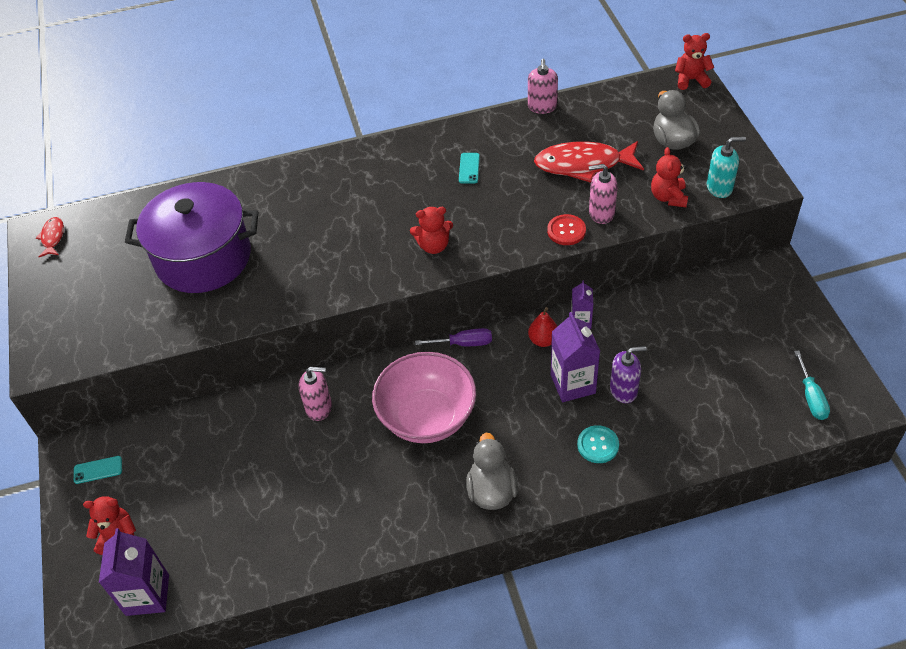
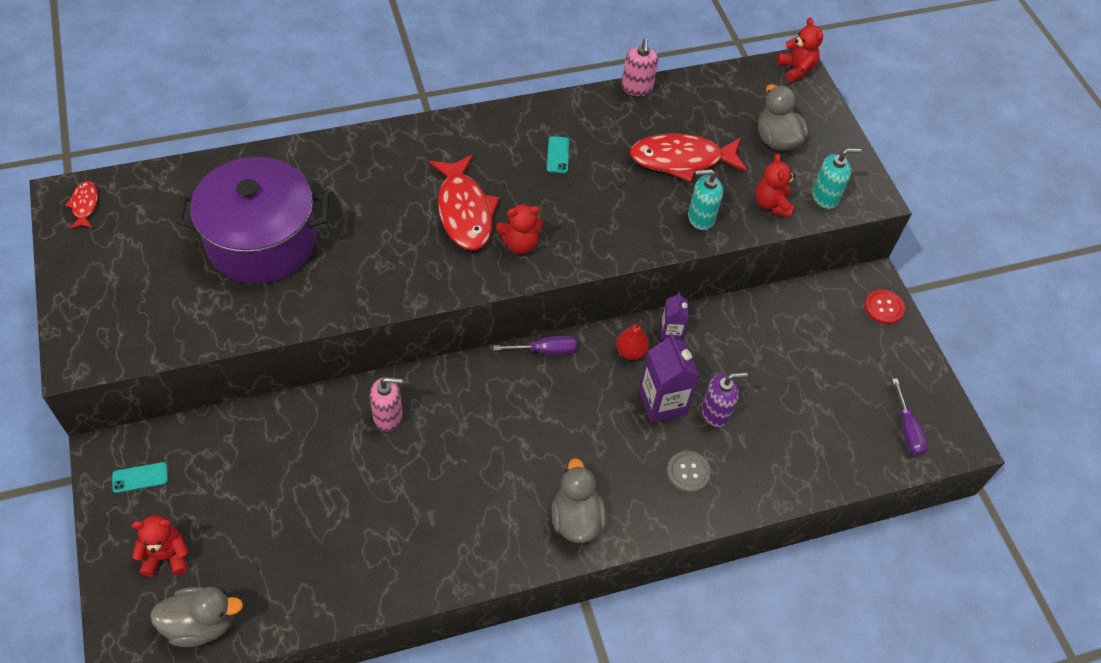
camera: 10 degrees left, 5 degrees up
(147, 595) = (201, 624): purple carton -> grey duck
(383, 221) = (464, 211): none -> red fish
(427, 417) = (506, 433): pink bowl -> none
(566, 231) = (663, 236): red button -> red button (884, 308)
(598, 445) = (688, 472): turquoise button -> grey button
(601, 213) = (700, 218): pink soap dispenser -> turquoise soap dispenser
(691, 80) = (796, 69): red teddy bear -> red teddy bear turned 75 degrees clockwise
(811, 397) = (907, 429): turquoise screwdriver -> purple screwdriver

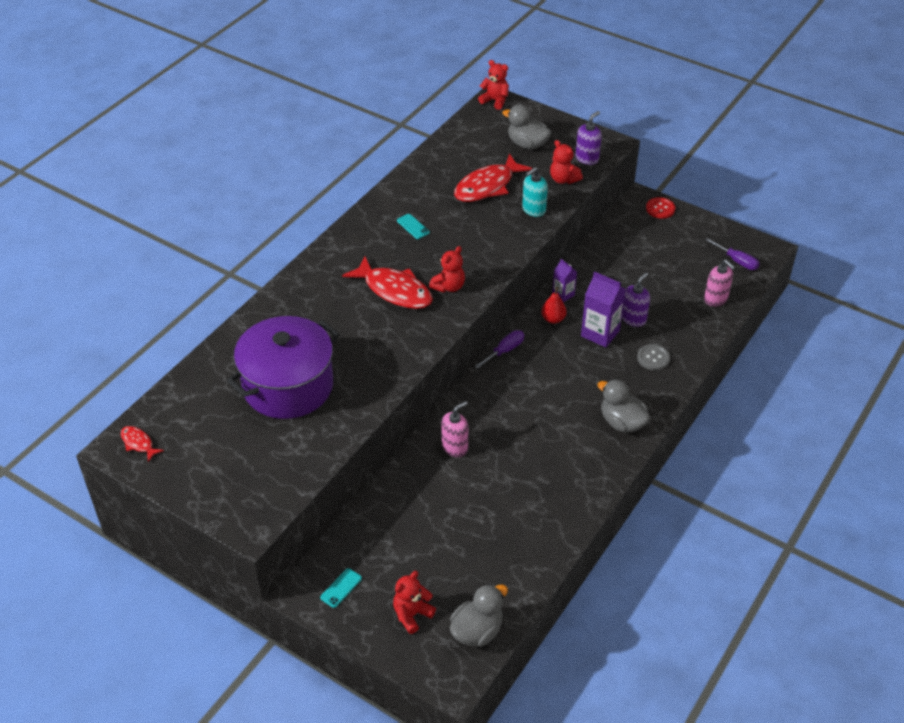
camera: 35 degrees left, 10 degrees down
(637, 88) = (416, 163): pink soap dispenser -> pink soap dispenser (715, 299)
(825, 197) = (587, 158): turquoise soap dispenser -> purple soap dispenser

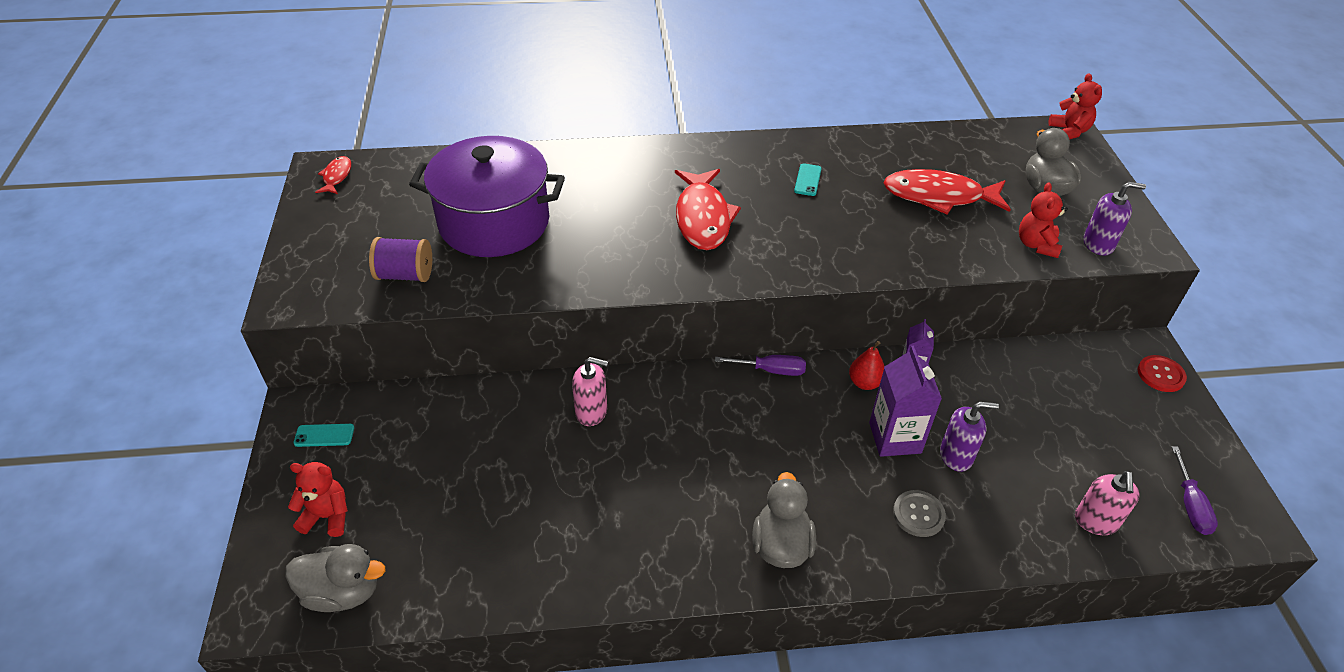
camera: 50 degrees right, 0 degrees up
(291, 454) = (405, 275): none -> purple spool
(449, 287) = (756, 252): red teddy bear -> none
(533, 210) = (955, 249): turquoise soap dispenser -> none

